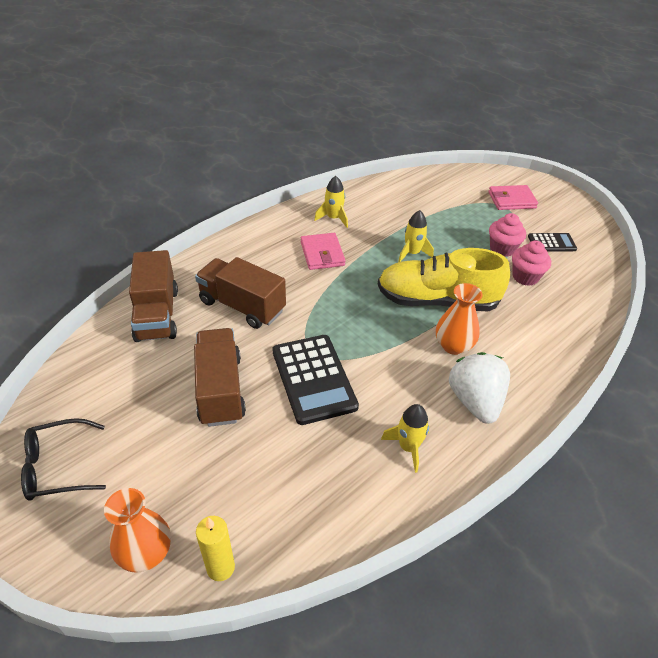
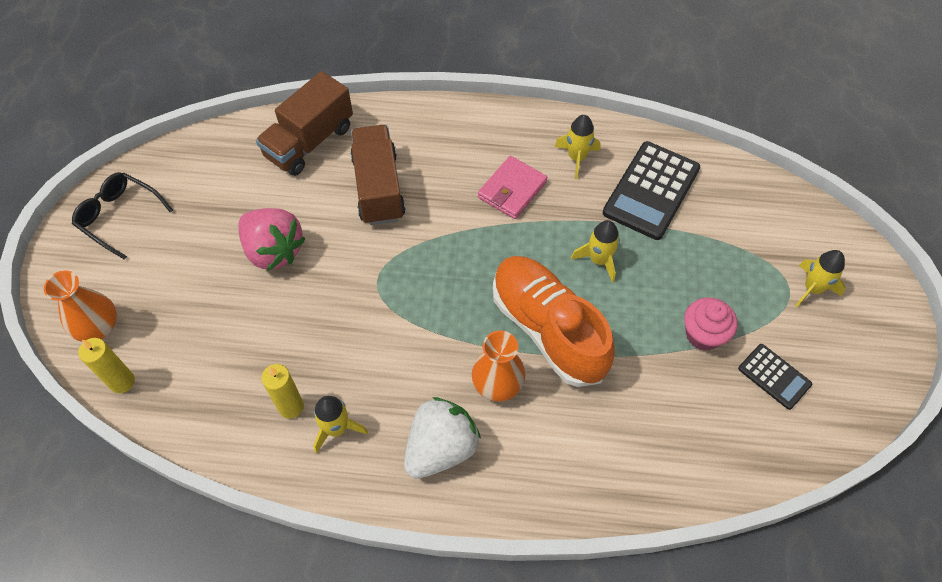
camera: 50 degrees right, 15 degrees up
(220, 389) = (273, 250): brown truck -> pink strawberry
(313, 379) = (346, 304): black calculator -> black calculator (651, 190)
(364, 463) = (291, 407): none -> yellow candle
(436, 301) = (548, 329): yellow shoe -> orange shoe
(511, 200) = (812, 288): pink wallet -> yellow rocket
(525, 277) = (678, 385): pink cupcake -> none

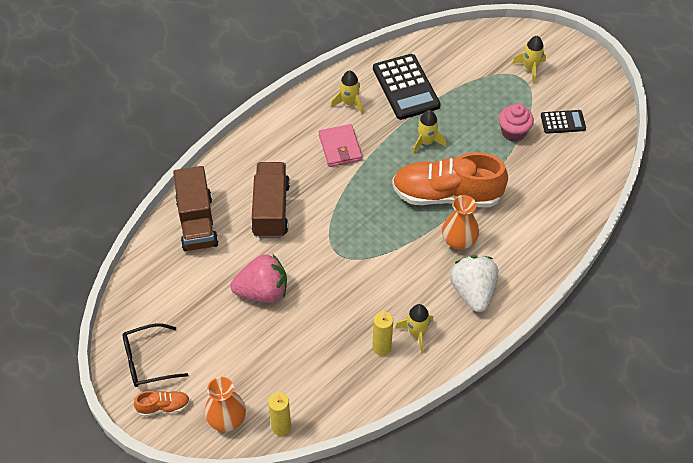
camera: 50 degrees left, 5 degrees down
(76, 265) = (164, 407): none -> orange shoe
(378, 188) = (271, 210): brown truck -> brown truck turned 60 degrees clockwise

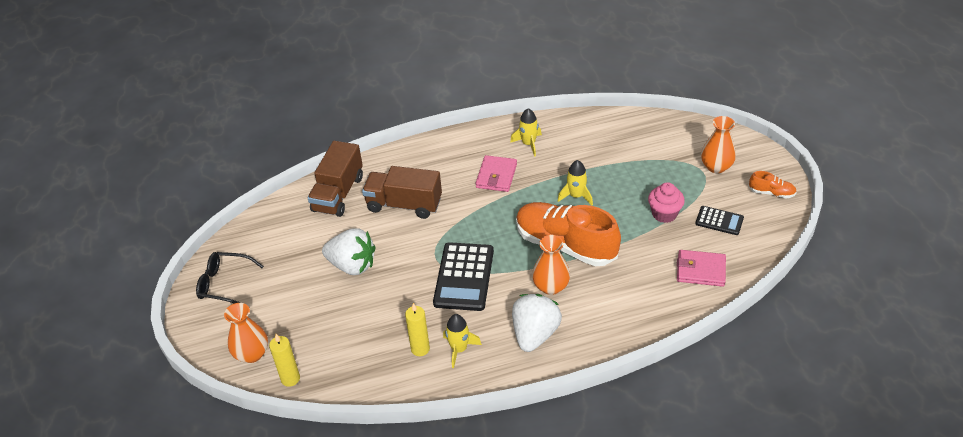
camera: 30 degrees right, 10 degrees down
(164, 407) = (211, 324): orange shoe -> orange shoe (771, 193)
(263, 291) = (352, 265): pink strawberry -> white strawberry
(271, 210) = (404, 205): brown truck -> brown truck turned 105 degrees counterclockwise
(405, 87) = (587, 147): black calculator -> black calculator (464, 277)
(530, 69) = (716, 166): yellow rocket -> orange vase
(574, 176) = (700, 270): none -> pink wallet

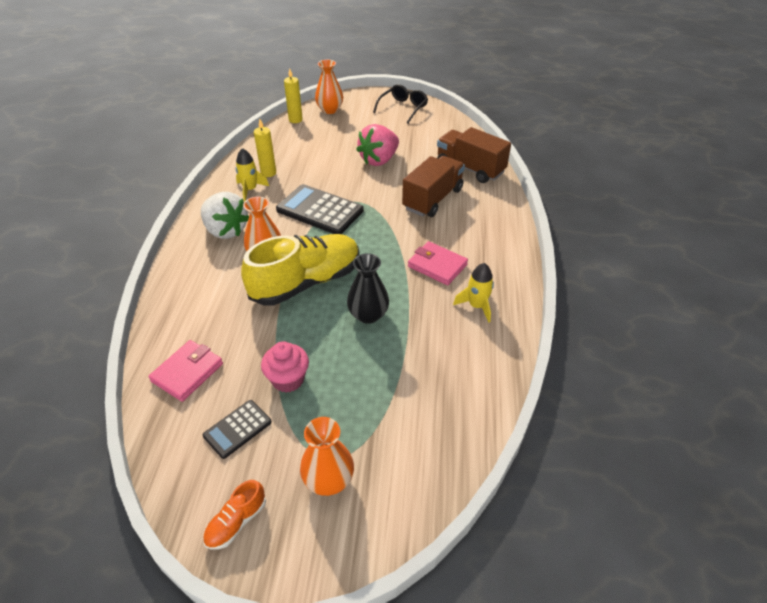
camera: 110 degrees right, 0 degrees up
(352, 265) = (379, 160): white strawberry -> pink strawberry
(565, 245) = (306, 282): orange shoe -> yellow shoe
(576, 196) = (368, 315): yellow rocket -> black vase

